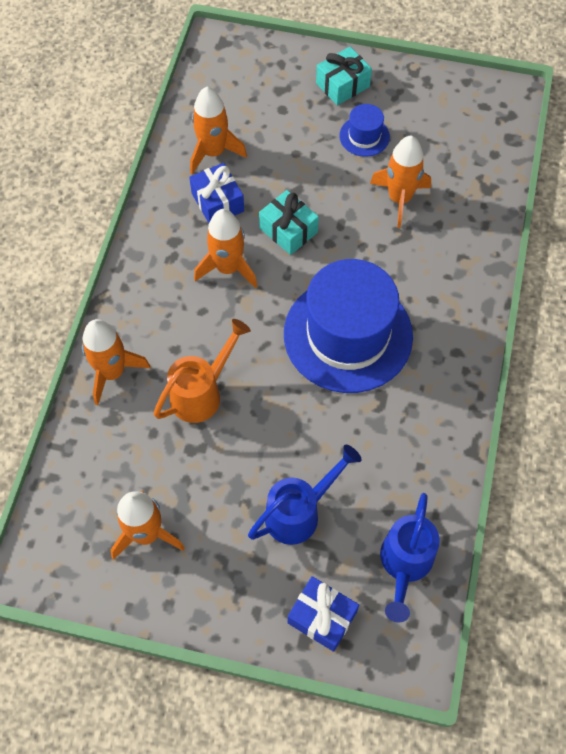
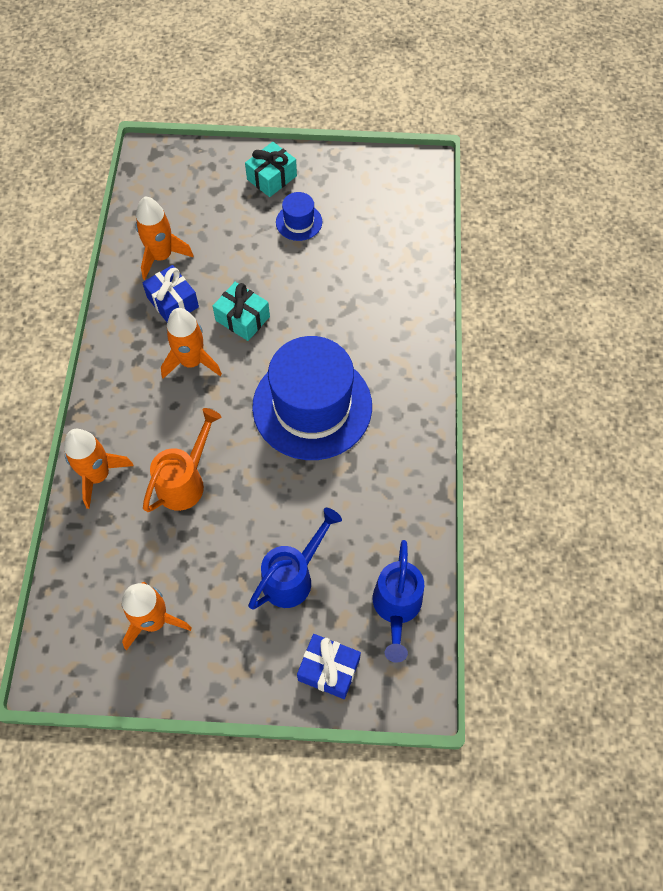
camera: 10 degrees left, 0 degrees up
(399, 199) = (340, 274): orange rocket -> none

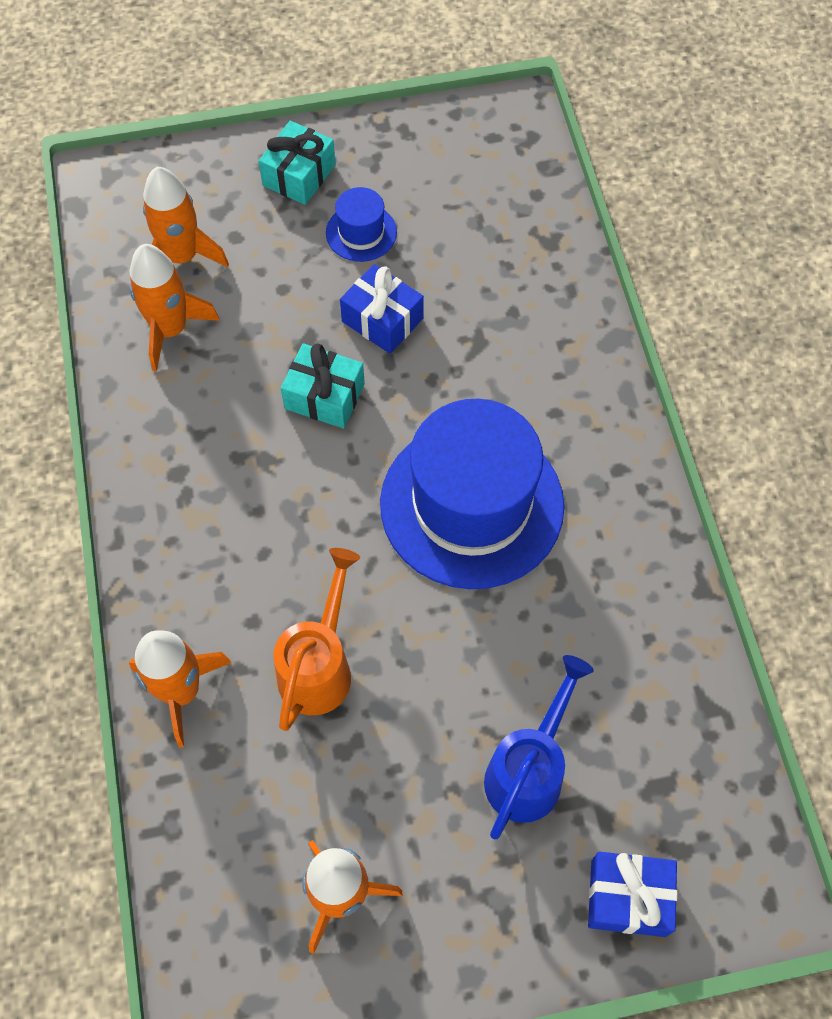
camera: 15 degrees left, 0 degrees up
(173, 302) = (210, 396): blue gift -> blue gift (382, 320)
(192, 362) = (269, 480): orange rocket -> orange rocket (182, 257)
(396, 608) = (695, 777): blue watering can -> none

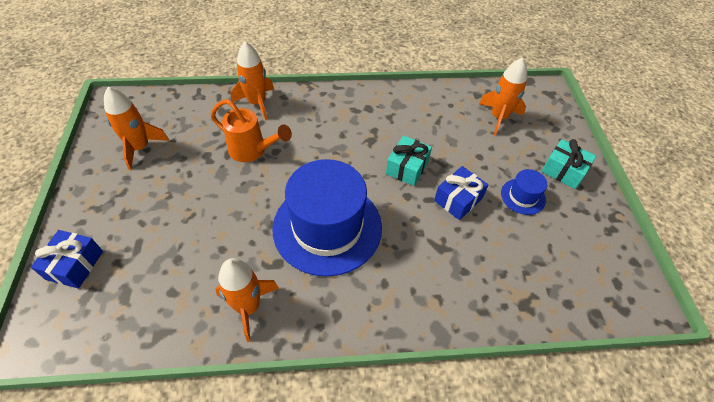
camera: 95 degrees right, 10 degrees down
(170, 330) = (452, 110): orange rocket -> orange rocket (248, 307)
(528, 771) = (163, 230): blue watering can -> none

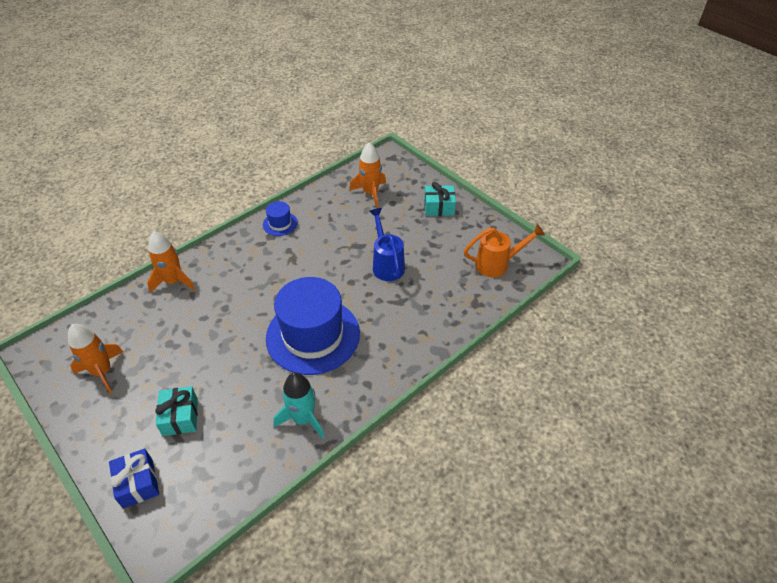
camera: 35 degrees left, 5 degrees down
(248, 307) = (303, 419): orange rocket -> turquoise rocket
(252, 150) = (205, 318): orange watering can -> orange watering can (497, 264)
(407, 167) = (335, 263): turquoise gift -> turquoise gift (180, 417)
(458, 199) = (387, 264): blue gift -> blue watering can
(523, 196) = (426, 238): blue hat -> blue hat (280, 224)

